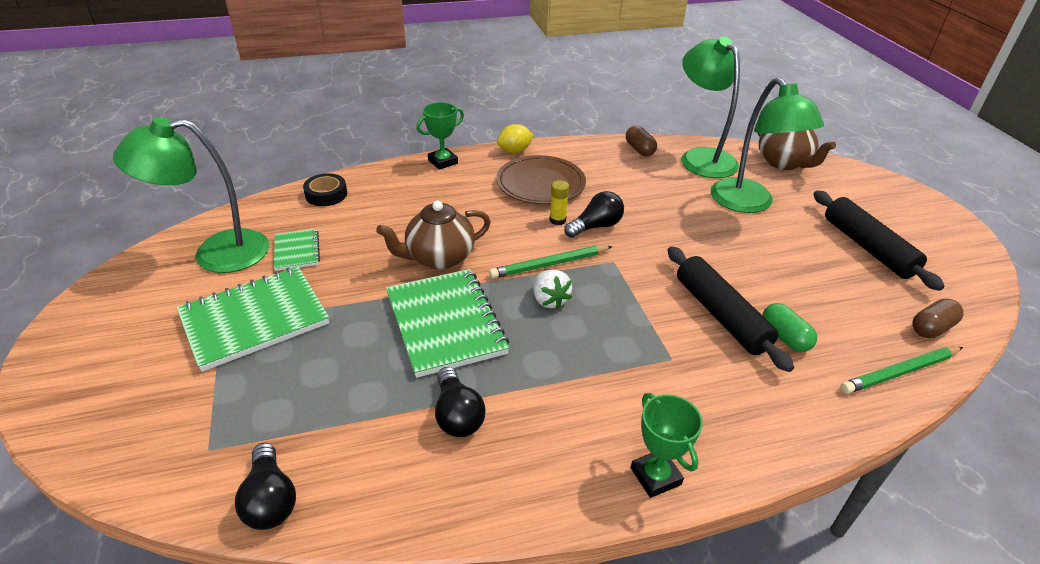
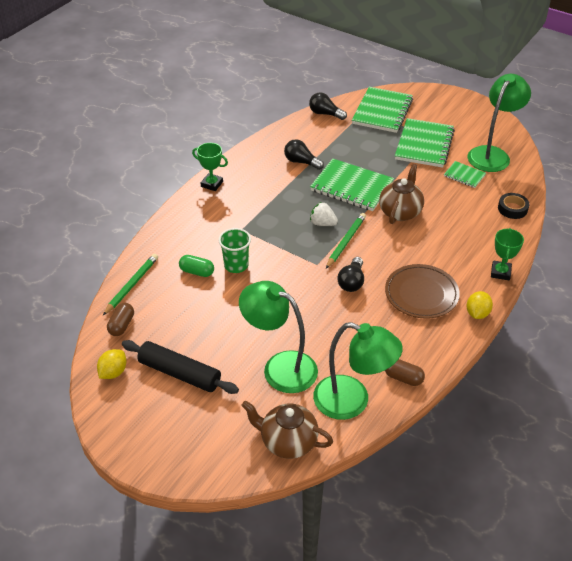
camera: 140 degrees right, 5 degrees up
(187, 424) = (382, 112): none -> green notebook
(557, 220) = (377, 272): yellow glue stick -> none
(721, 315) = (236, 265): black rolling pin -> green cup
(955, 285) = (113, 372): none -> yellow lemon

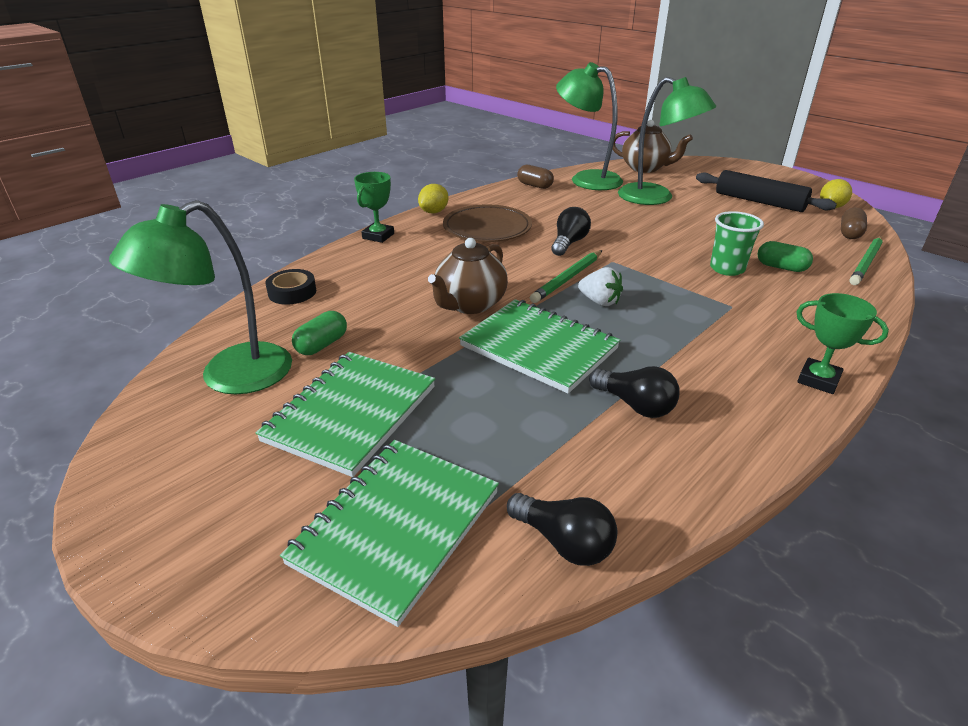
camera: 170 degrees left, 10 degrees down
(464, 175) = (322, 345): green notebook -> green capsule

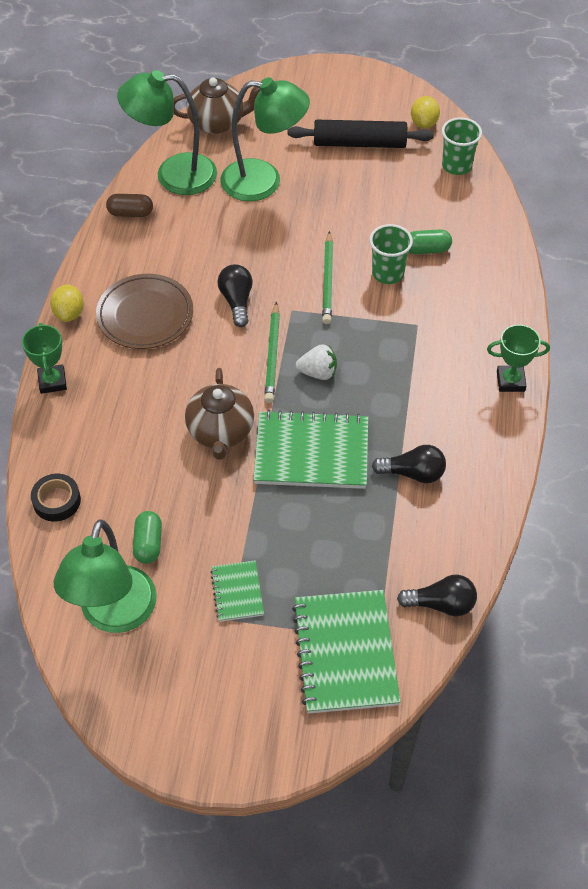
camera: 35 degrees left, 20 degrees up
(351, 413) = (237, 592): green notebook -> green notebook, size x0.51
(850, 233) = (456, 166): brown capsule -> green cup
(866, 263) = (486, 209): green pencil -> green pencil (328, 280)

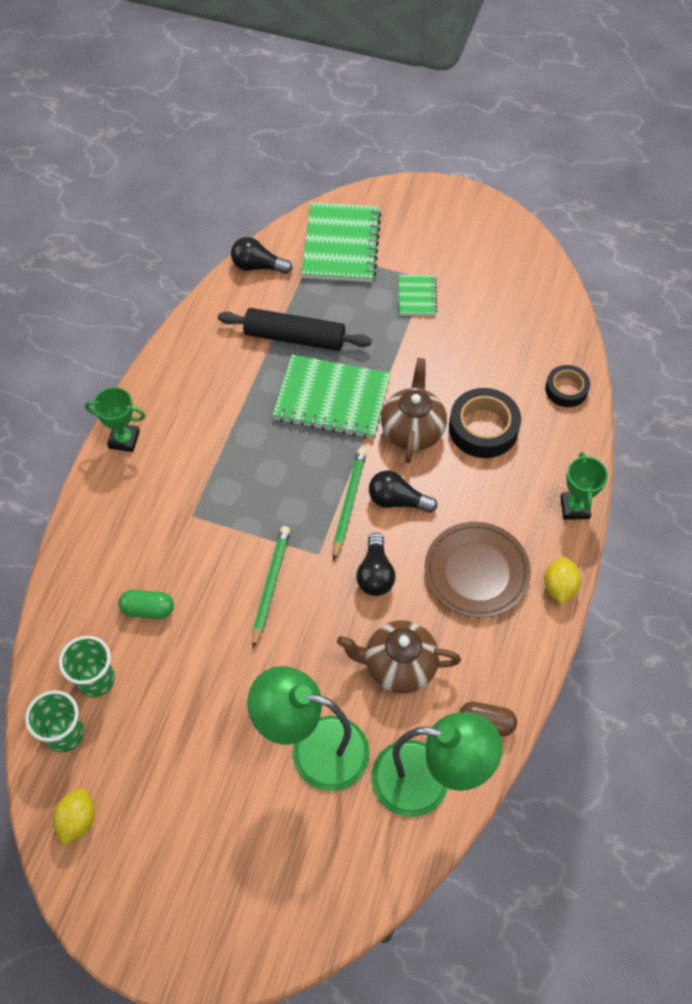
camera: 170 degrees left, 5 degrees up
(114, 615) = (517, 294): green lamp -> none
(146, 445) = (483, 428): none -> black tape
(148, 543) = (486, 343): green capsule -> none
(217, 123) = (357, 872): brown teapot -> brown teapot (398, 666)
(318, 372) = (307, 477): white strawberry -> none
(359, 143) = (175, 797): black rolling pin -> black rolling pin (294, 337)
(388, 273) = (202, 584): green cup -> green cup (96, 680)
(413, 473) = (246, 368): black light bulb -> black light bulb (397, 500)

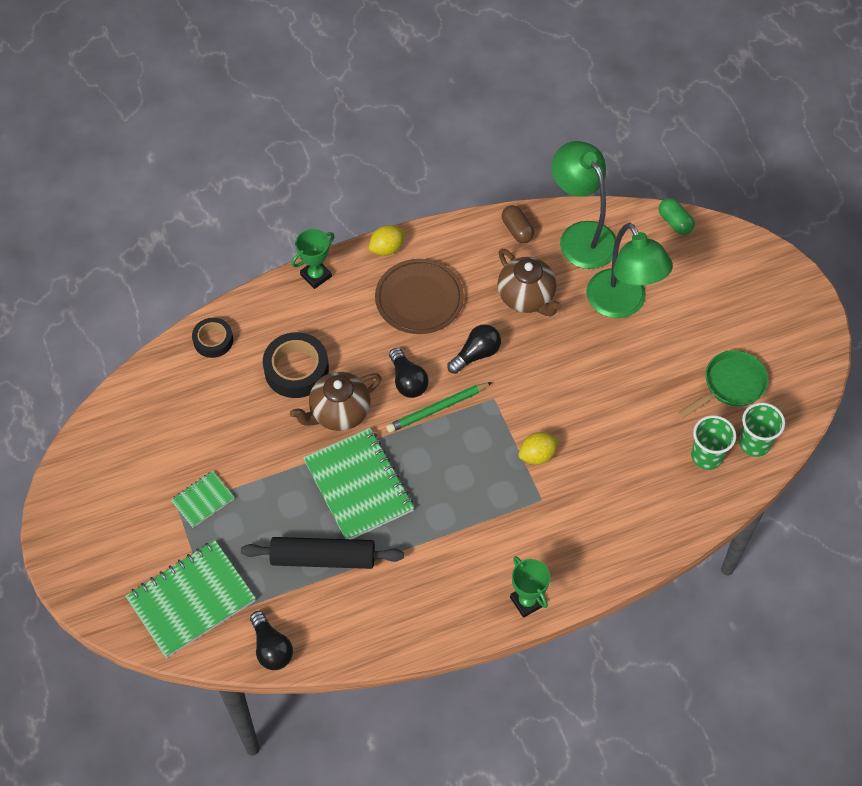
camera: 130 degrees left, 0 degrees up
(78, 820) = (789, 391): yellow lemon -> yellow lemon (537, 455)
(137, 769) = (730, 385): none -> green pan
(148, 609) = (633, 467): green capsule -> green capsule (675, 222)
(270, 585) = (544, 408): green pencil -> none
(294, 337) = (323, 558): black rolling pin -> black rolling pin turned 60 degrees counterclockwise

